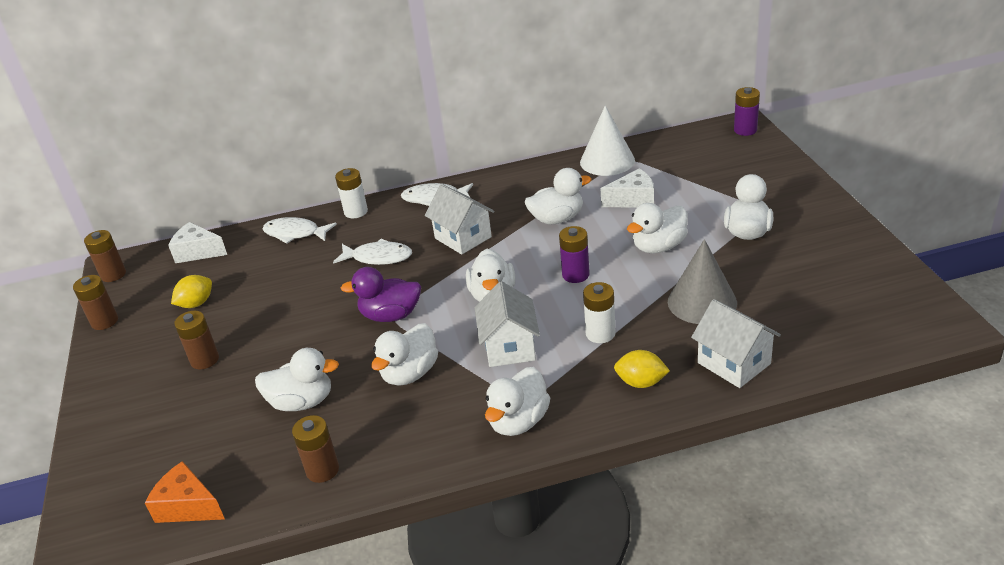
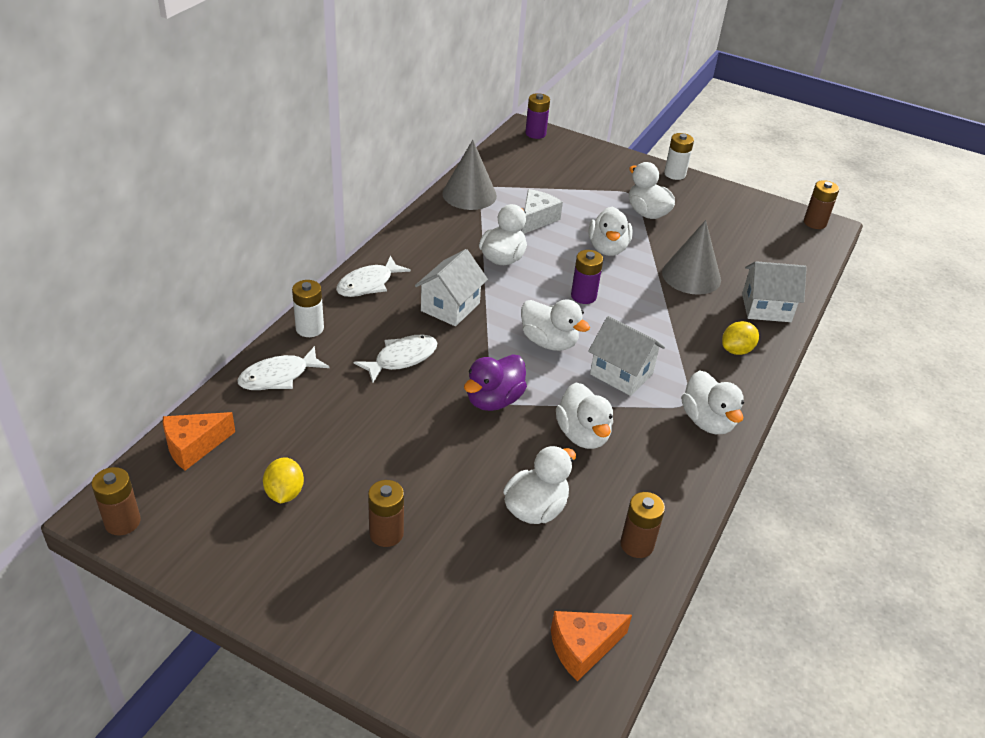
camera: 55 degrees left, 5 degrees up
(104, 321) = (203, 569): brown battery -> brown battery (814, 223)
(198, 252) = (194, 446): white cheese -> orange cheese
(463, 238) = (450, 307): white house -> white house turned 60 degrees counterclockwise
(600, 334) = (664, 331): white battery -> white battery (675, 174)
(607, 161) = (469, 194): white cone -> grey cone

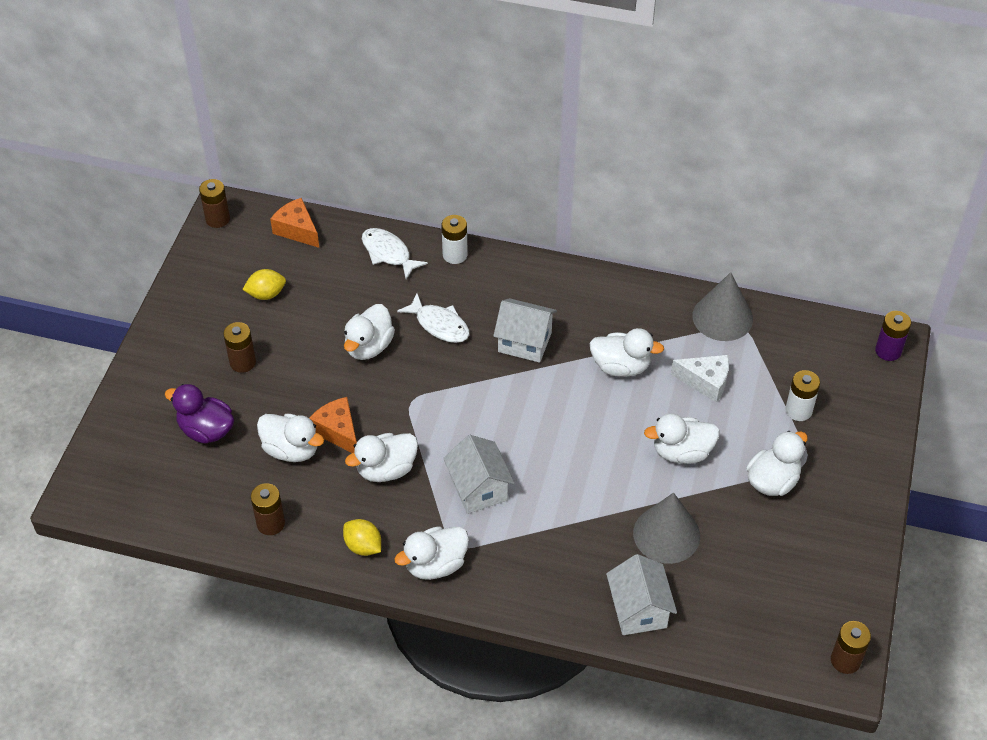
camera: 80 degrees right, 10 degrees up
(368, 284) = (533, 276): white fish -> none
(494, 400) = (409, 399): purple duck -> purple duck (206, 430)
(549, 342) = (503, 425): white duck -> white duck (369, 346)
(582, 648) = (165, 500): orange cheese -> orange cheese (338, 431)
(583, 296) = (587, 442): purple battery -> none
(621, 374) = (479, 488): white house -> white house turned 45 degrees counterclockwise
(675, 174) = (877, 501): white battery -> white battery (798, 410)
(736, 350) = (552, 584): yellow lemon -> yellow lemon (363, 546)

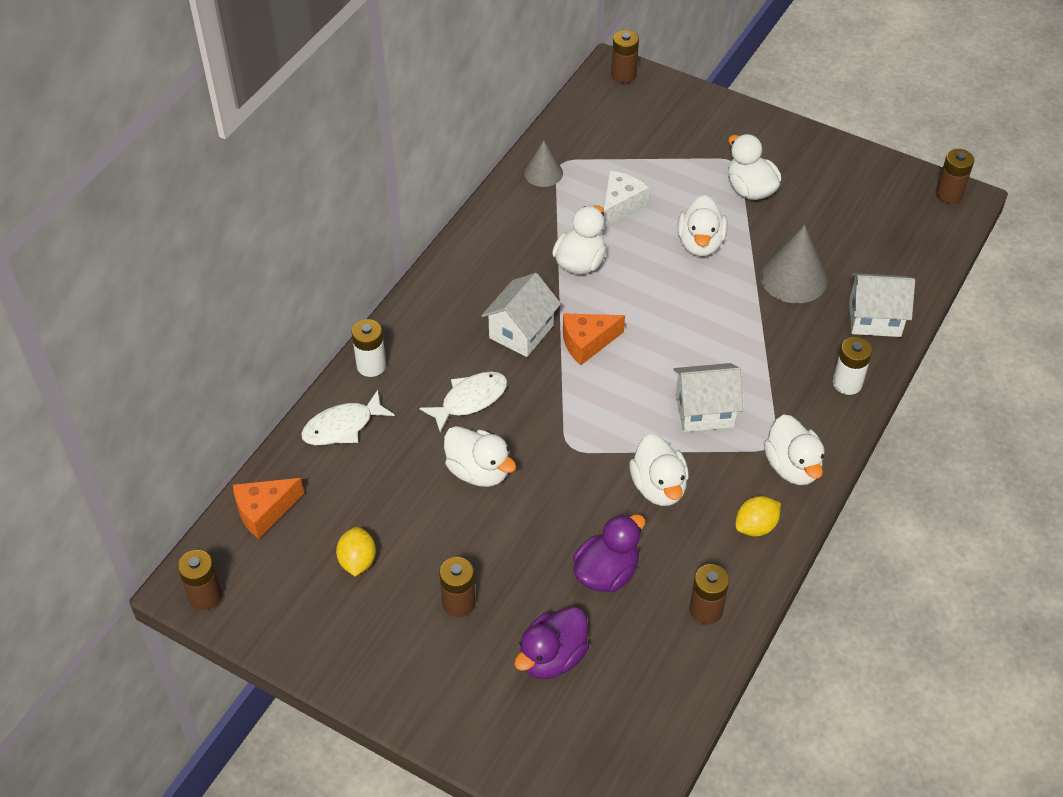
camera: 75 degrees left, 0 degrees up
(291, 450) = (606, 573): white duck -> purple duck
(338, 431) = (593, 522): orange cheese -> orange cheese (587, 343)
(722, 317) = (543, 173): grey cone -> grey cone, size x0.62
(798, 410) = (674, 151): white battery -> white battery (847, 383)
(888, 351) = (623, 75): purple battery -> brown battery

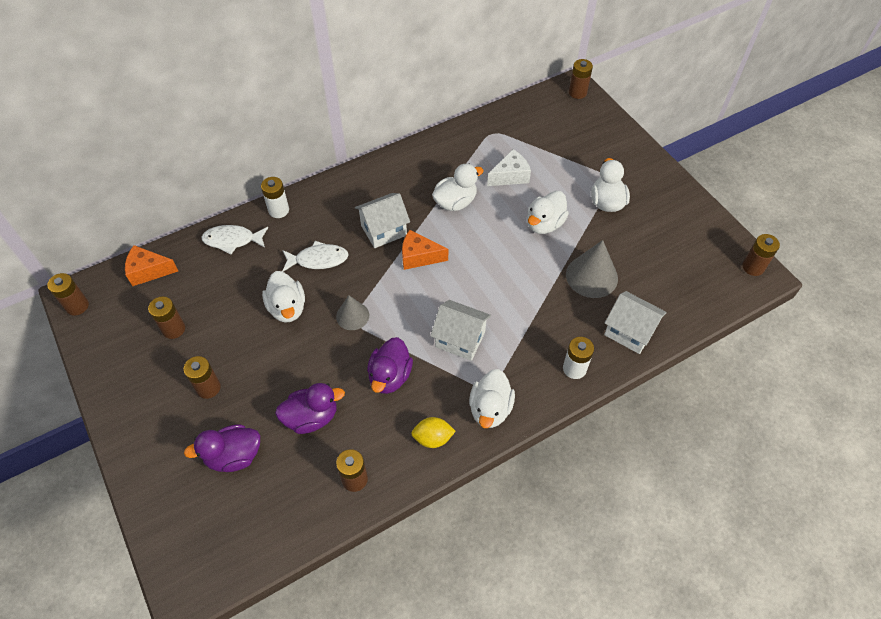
camera: 30 degrees right, 5 degrees up
(357, 561) = (173, 329): yellow lemon -> brown battery
(543, 173) = (477, 135): grey cone -> grey cone (352, 316)
(658, 487) = (390, 376): white duck -> purple duck

